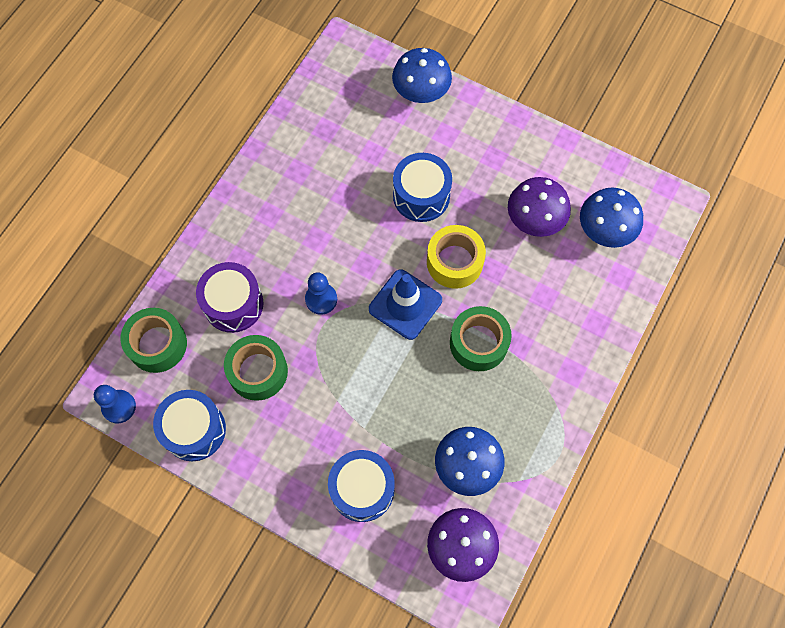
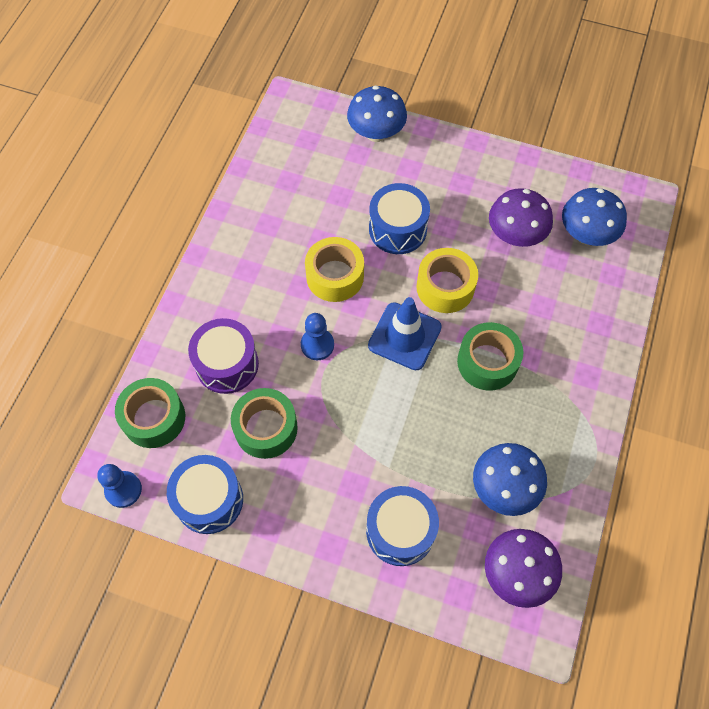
camera: 10 degrees left, 5 degrees down
(351, 234) = (335, 276): none -> yellow tape

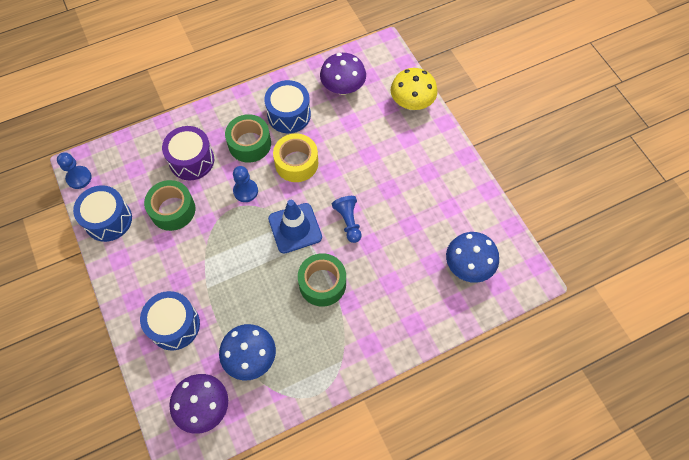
camera: 45 degrees right, 0 degrees up
(154, 418) = (129, 156): green tape -> green tape (249, 144)
(376, 133) = (411, 103): blue mushroom -> yellow mushroom
(397, 229) = (360, 167): blue drum -> blue drum (289, 115)
(445, 287) = (348, 222): yellow tape -> blue pawn
(515, 235) = (424, 229): purple mushroom -> purple mushroom (343, 88)

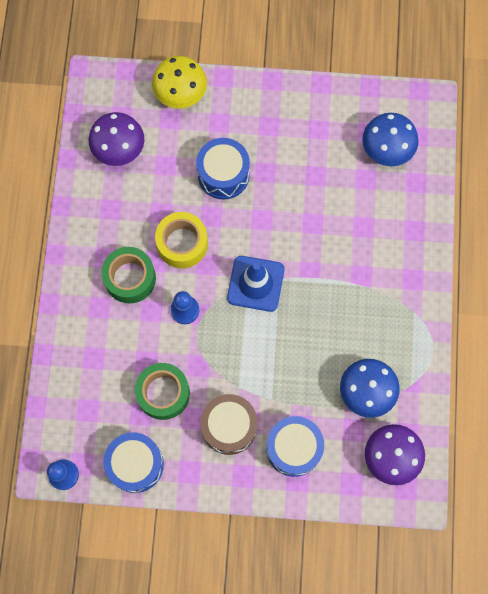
camera: 60 degrees left, 10 degrees up
(169, 268) = (229, 427): none -> brown drum
(191, 160) = (114, 347): purple drum -> none
(289, 115) = (118, 221): blue drum -> blue drum (223, 175)
(322, 283) = (329, 289): green tape -> none
(348, 222) = (278, 230): blue pawn -> none

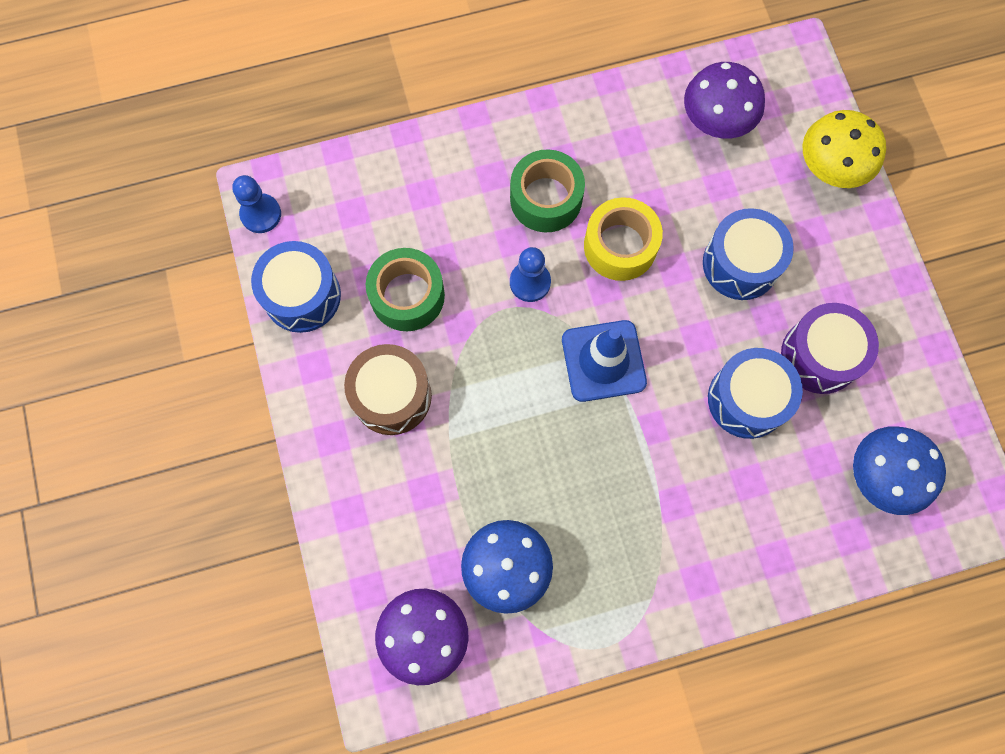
camera: 70 degrees right, 0 degrees up
(293, 448) = (391, 493): blue drum -> blue drum (747, 399)
(300, 153) = (820, 355): none -> purple drum

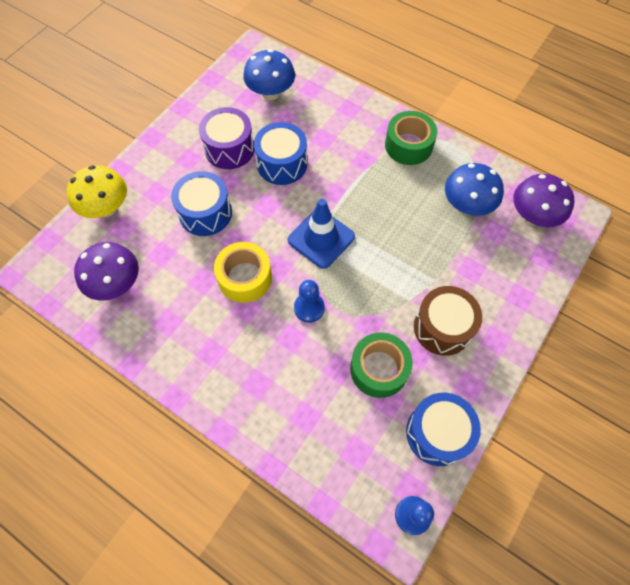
camera: 130 degrees left, 10 degrees down
(546, 199) = (247, 340): green tape -> green tape (408, 145)

